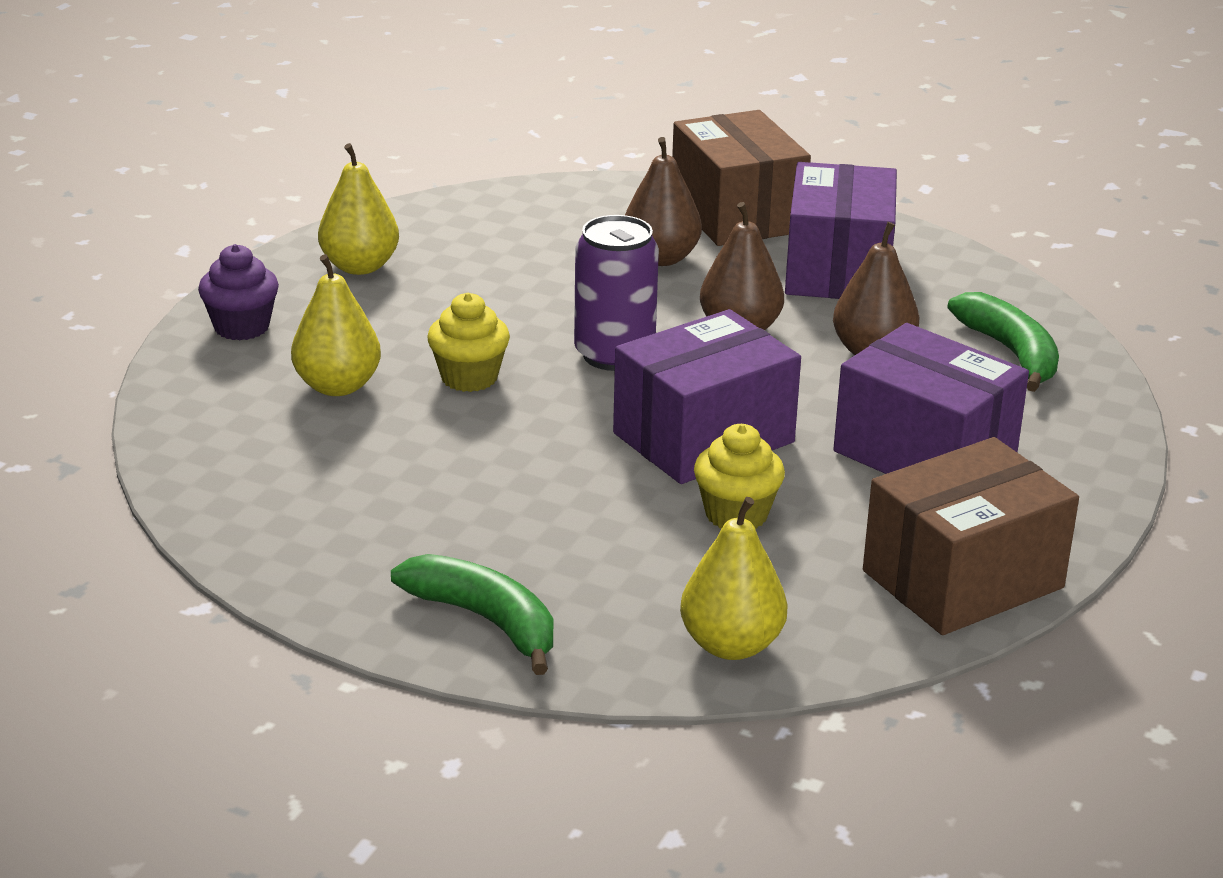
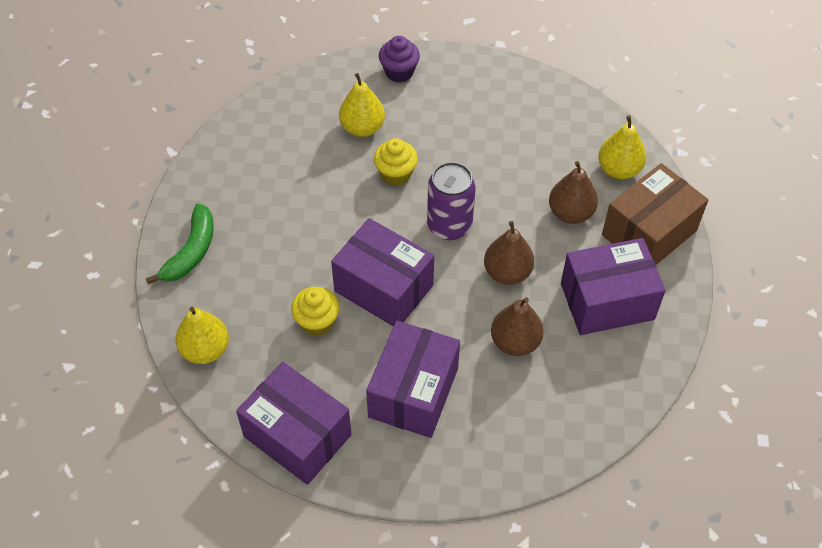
camera: 70 degrees right, 25 degrees up
(360, 266) = (485, 91): yellow pear -> yellow pear (618, 169)
(963, 579) = (297, 436): brown box -> purple box
(1011, 353) = (552, 413): green banana -> none

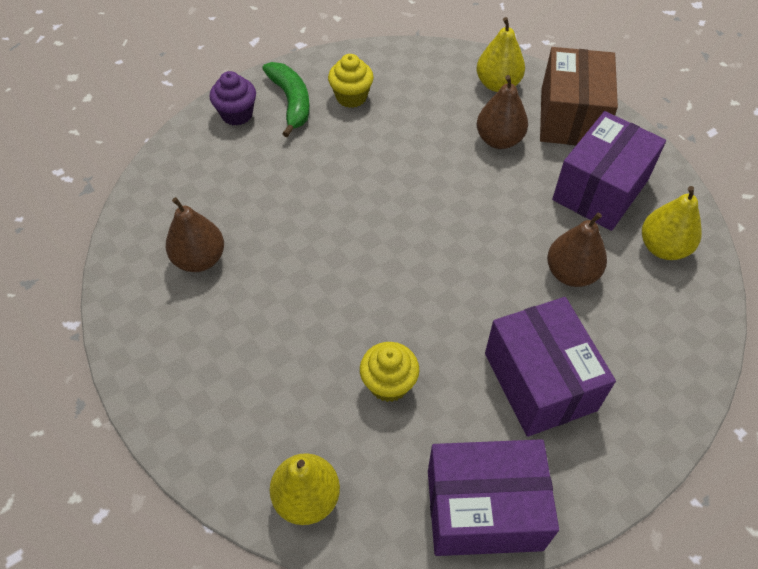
camera: 40 degrees left, 0 degrees up
(191, 251) = (193, 408): green banana -> green banana (291, 102)
(362, 128) = (251, 180): yellow pear -> yellow pear (663, 247)
(384, 288) = (416, 307): purple box -> none
(395, 174) = (323, 201): yellow cupcake -> yellow cupcake (351, 97)
(449, 225) = (415, 214): purple can -> none
(507, 272) = (503, 220): brown pear -> brown pear (200, 259)

